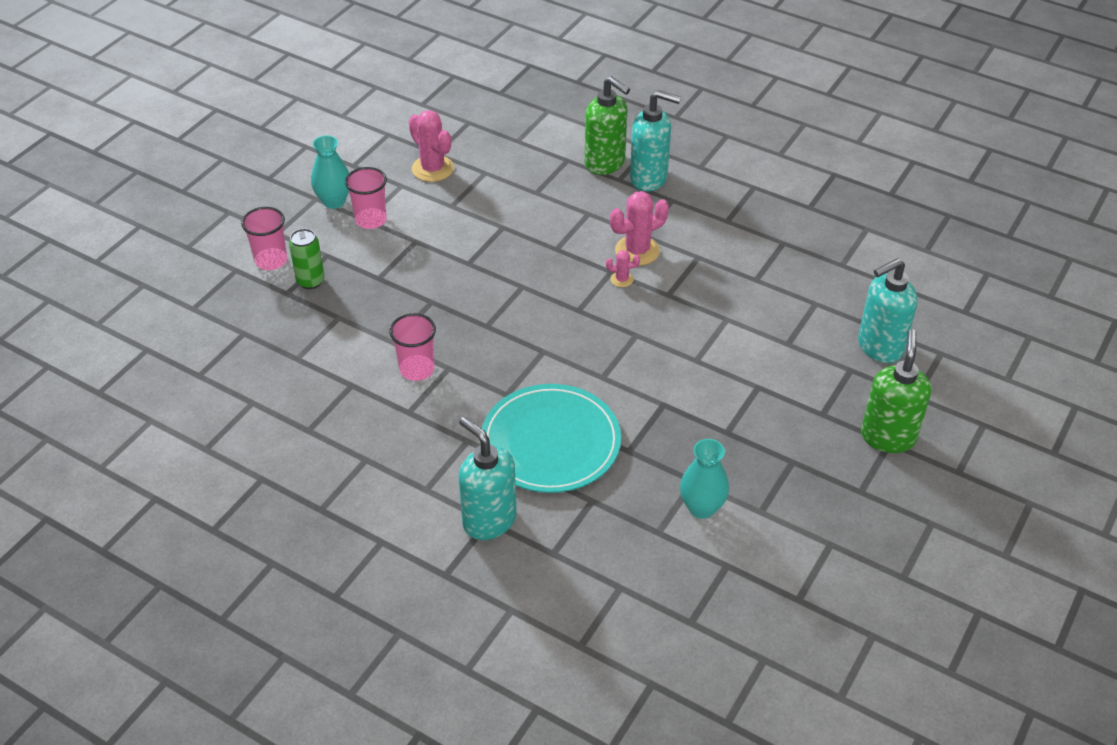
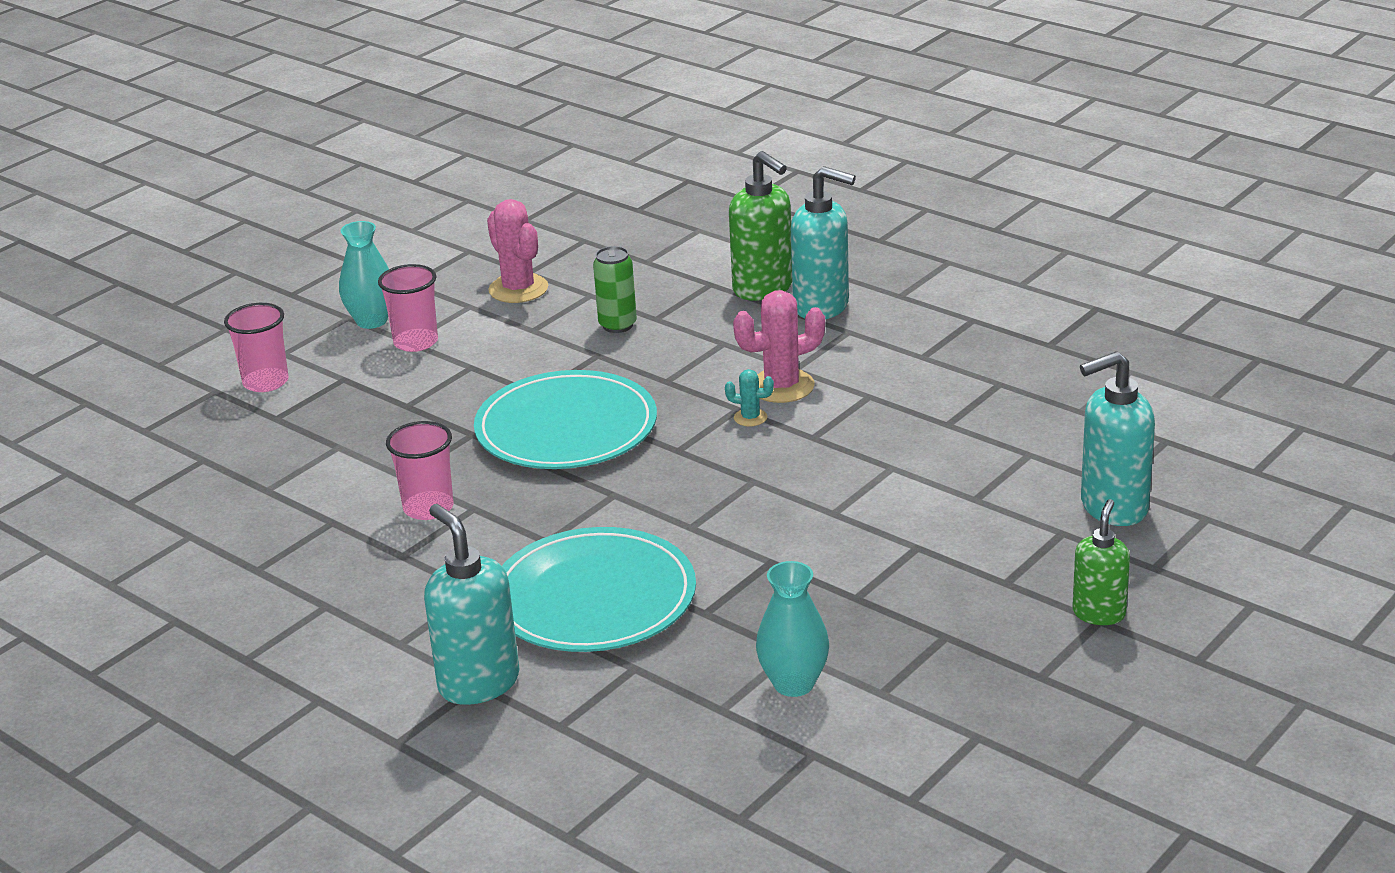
camera: 10 degrees right, 15 degrees down
(310, 281) = (312, 406): green can -> green can (617, 325)
(496, 293) = (566, 428): none -> turquoise plate
(622, 279) = (750, 418): pink cactus -> turquoise cactus
(888, 437) = (1099, 613): green soap dispenser -> green soap dispenser, size x0.63

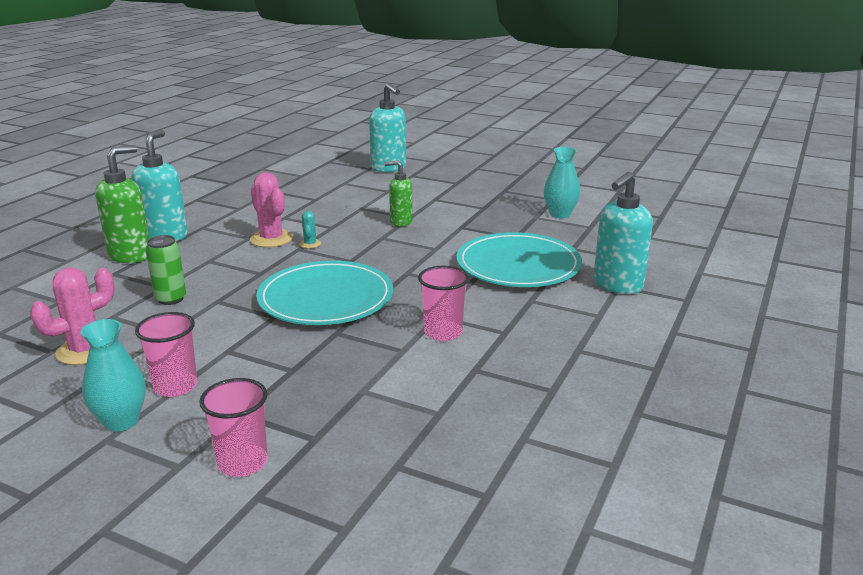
camera: 105 degrees left, 5 degrees down
(1099, 613) = (472, 168): green soap dispenser -> green soap dispenser (400, 222)

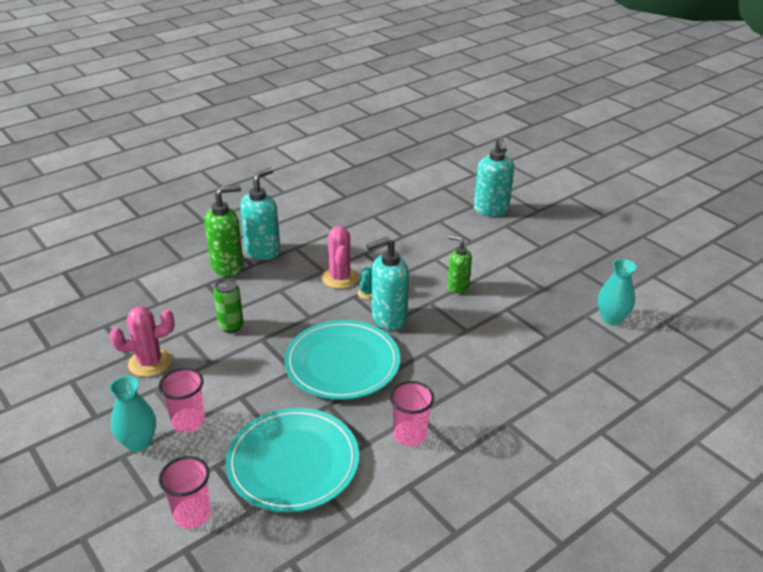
camera: 25 degrees right, 10 degrees up
(518, 265) = (526, 375): turquoise plate -> turquoise plate (293, 462)
(617, 285) = (600, 431): turquoise soap dispenser -> turquoise soap dispenser (388, 318)

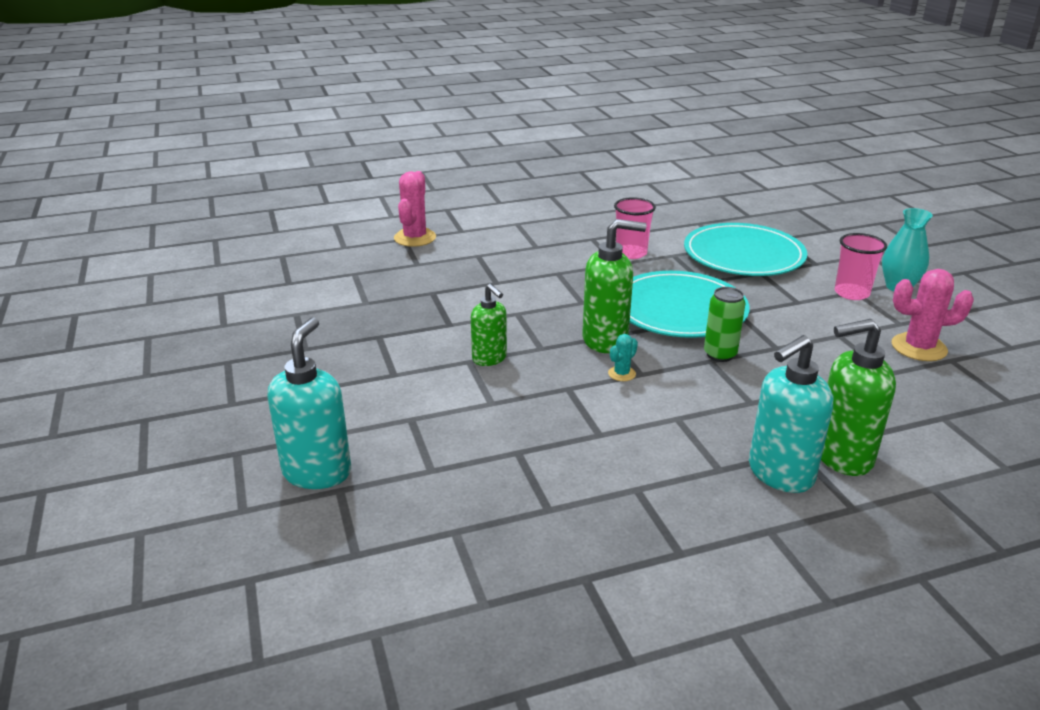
camera: 160 degrees left, 5 degrees down
(192, 514) = (830, 243): pink cup -> none
(231, 326) = (820, 368): green can -> green can (720, 354)
(340, 278) = (654, 402): pink cactus -> pink cactus (415, 238)
(388, 318) = (605, 340): turquoise soap dispenser -> green soap dispenser
(611, 318) = (341, 295): turquoise vase -> none

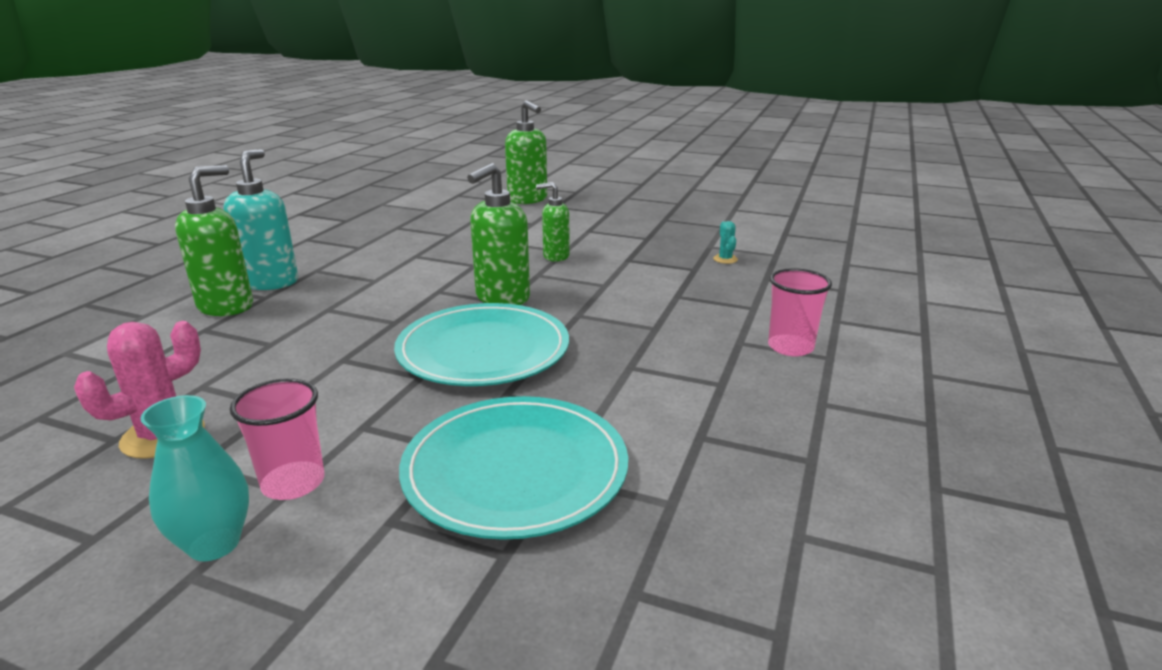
camera: 130 degrees right, 5 degrees down
(317, 472) = (528, 200): turquoise soap dispenser -> green soap dispenser
(415, 238) = (838, 294): pink cactus -> none
(621, 374) = (452, 285): turquoise cactus -> turquoise cactus (725, 259)
(631, 253) = (644, 388): pink cup -> pink cup (790, 347)
(720, 354) = (391, 329): green can -> none

